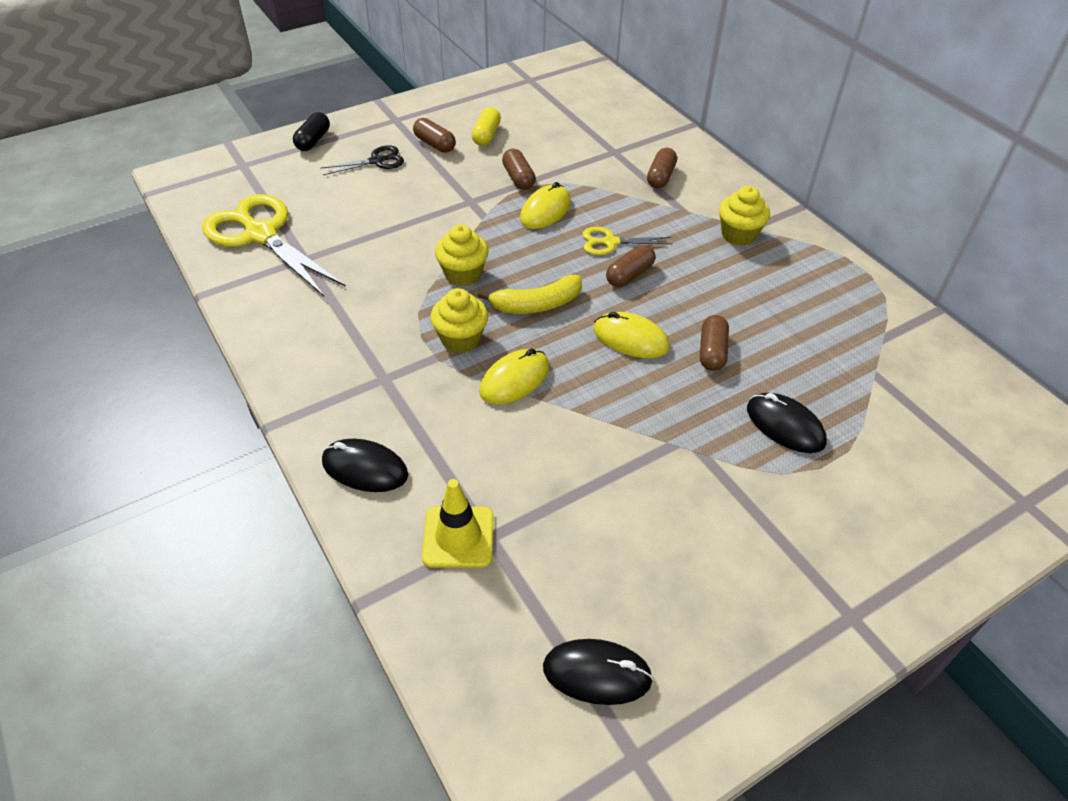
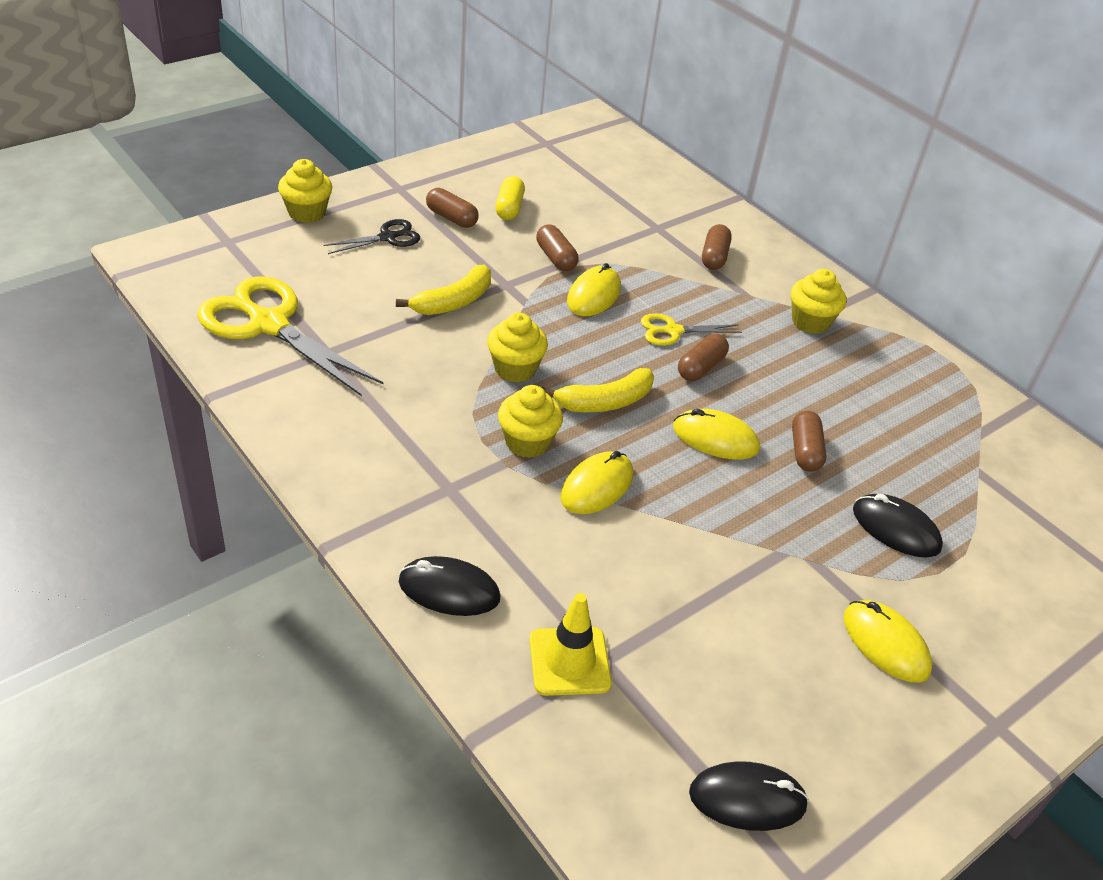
camera: 10 degrees left, 5 degrees down
(313, 140) = (307, 212): black capsule -> yellow cupcake
(421, 216) = (453, 302): none -> yellow banana
(756, 533) = (885, 643): none -> yellow mouse

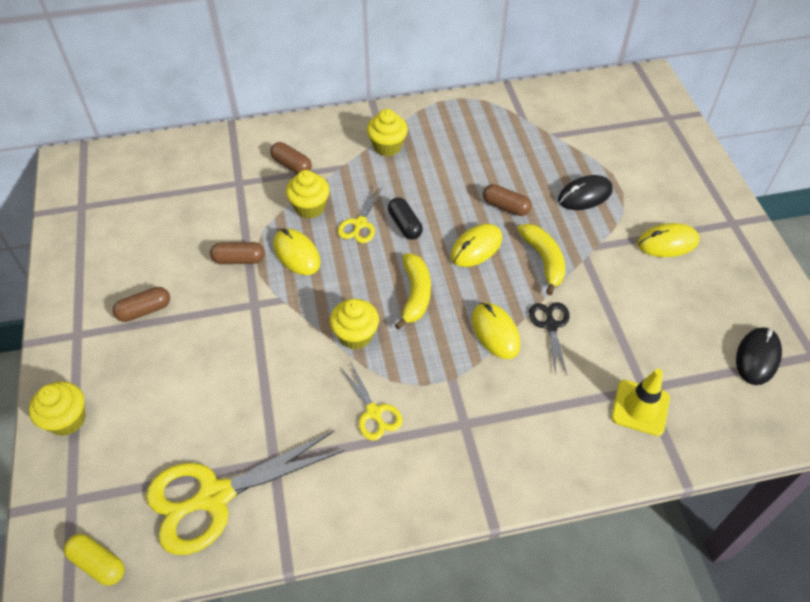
camera: 60 degrees left, 10 degrees up
(387, 237) = (143, 367): black scissors -> black scissors (550, 326)
(423, 409) = (374, 412): none -> yellow scissors
(449, 590) = (561, 457): black mouse -> none
(453, 302) = (256, 348): yellow banana -> yellow banana (544, 260)
(509, 208) = (156, 265): yellow capsule -> yellow capsule (98, 563)
(527, 442) = (437, 357): yellow cupcake -> yellow cupcake (310, 207)
(701, 367) = (405, 225): brown capsule -> black capsule

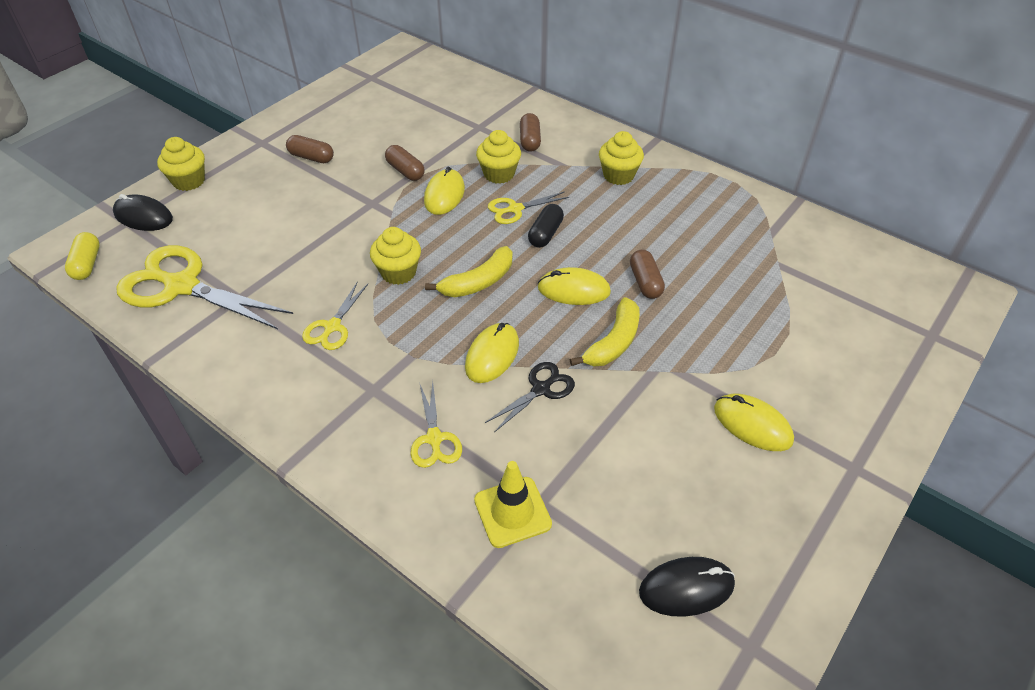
camera: 50 degrees right, 5 degrees down
(543, 413) = (434, 438): none -> yellow scissors
(585, 195) = (732, 328): black mouse -> black mouse (143, 216)

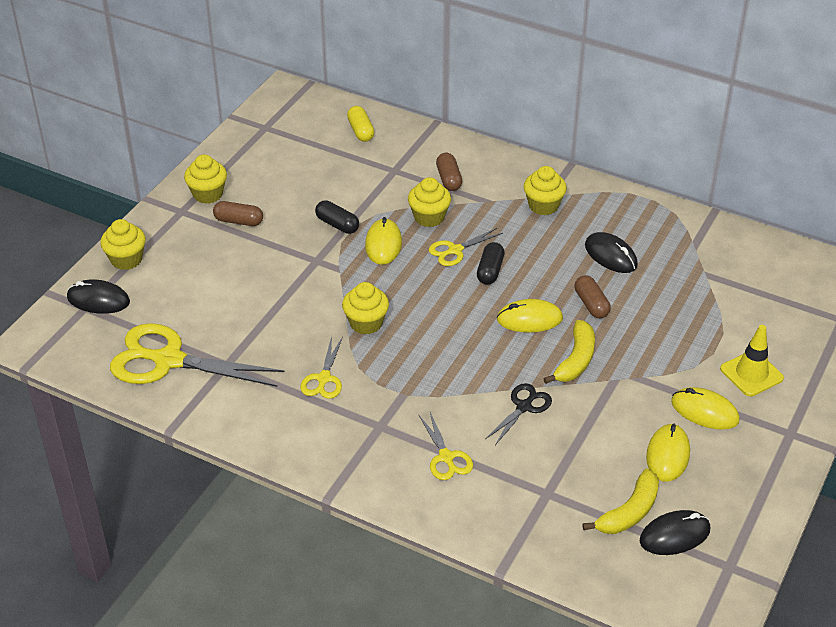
camera: 10 degrees left, 5 degrees down
(87, 264) = (67, 352): yellow capsule -> yellow capsule (361, 131)
(293, 130) = (208, 194): none -> yellow cupcake
(405, 171) = (337, 224): brown capsule -> black capsule
(478, 282) = (441, 323): yellow banana -> yellow banana (629, 512)
(492, 355) = (474, 384): yellow mouse -> yellow mouse (668, 455)
(512, 512) = (527, 502): yellow traffic cone -> yellow traffic cone (751, 374)
(678, 233) = (610, 255): none -> black mouse

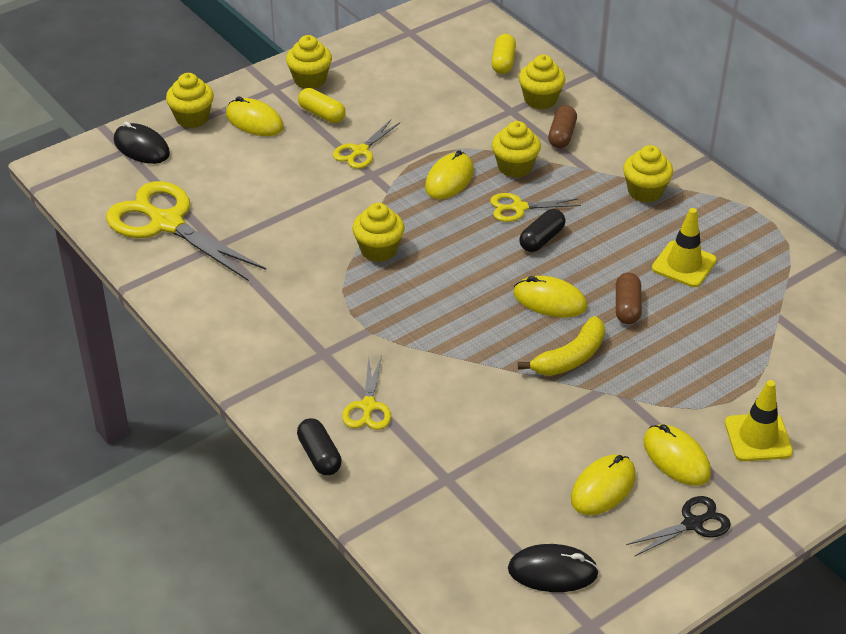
camera: 25 degrees right, 0 degrees up
(184, 245) = (254, 121): none -> yellow mouse
(239, 221) = (322, 114): brown capsule -> yellow capsule
(324, 378) = (300, 289): yellow scissors -> yellow scissors (360, 151)
(337, 224) = (416, 146): black capsule -> black capsule (319, 455)
(412, 154) = (540, 100): none -> yellow cupcake
(524, 407) = (482, 385): black scissors -> black scissors (692, 524)
(610, 255) = (684, 264): black mouse -> yellow traffic cone
(629, 512) = (519, 529): yellow banana -> none

